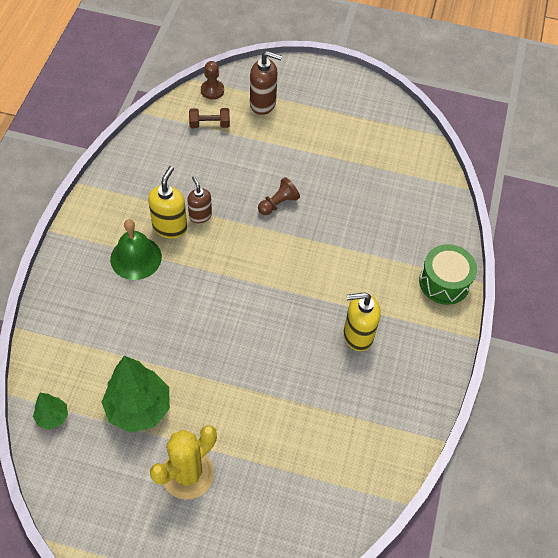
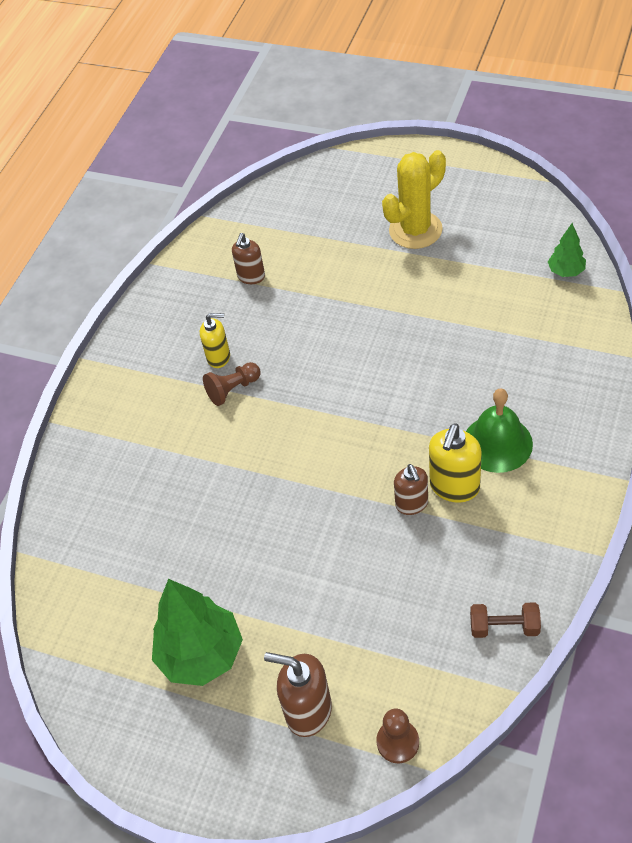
camera: 165 degrees left, 5 degrees down
(139, 408) = (472, 281): green tree -> green tree (201, 655)
(209, 124) = (401, 666): brown dumbbell -> brown dumbbell (504, 627)
(278, 203) = (298, 524): brown pawn -> brown pawn (233, 389)
(343, 420) = (251, 277): none -> brown soap dispenser
(357, 335) = (219, 357): yellow soap dispenser -> yellow soap dispenser, size x0.66
(444, 282) = (97, 419): green drum -> none

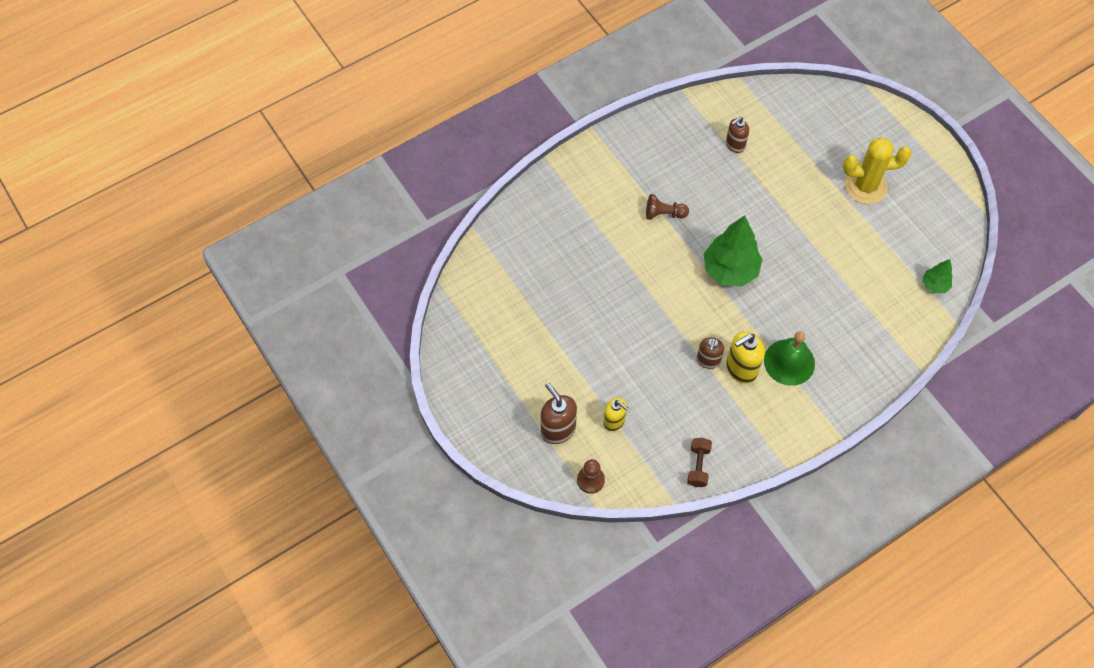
camera: 30 degrees right, 10 degrees up
(201, 655) = (526, 358): green tree -> green tree (730, 270)
(219, 357) = (672, 186): yellow soap dispenser -> yellow soap dispenser (614, 421)
(504, 627) = (698, 466): brown dumbbell -> brown dumbbell turned 60 degrees clockwise

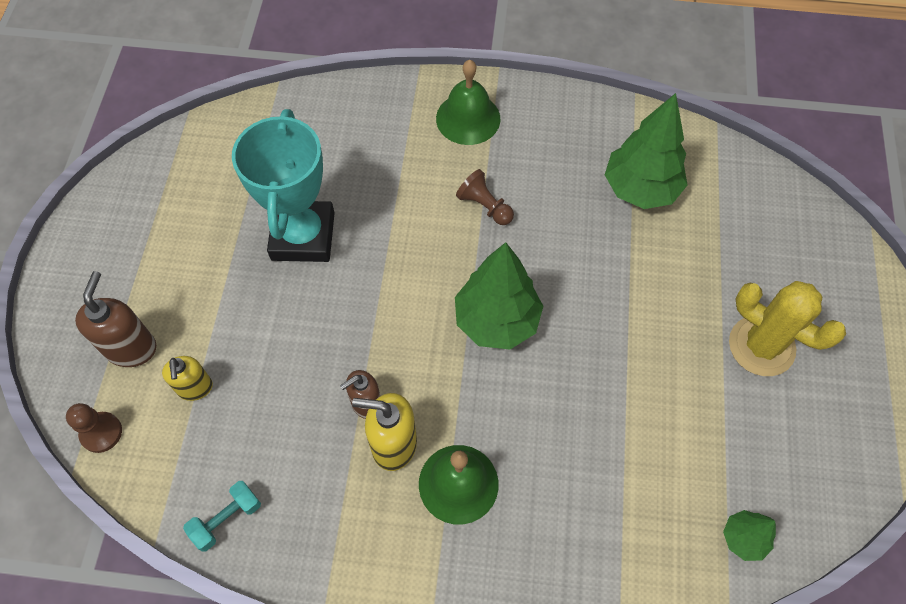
camera: 40 degrees right, 0 degrees up
(584, 302) = (303, 236): none -> turquoise trophy
(605, 170) = (468, 118): none -> green bell
(698, 466) = (226, 519): brown dumbbell -> turquoise dumbbell
(735, 145) = (640, 189): brown soap dispenser -> green tree

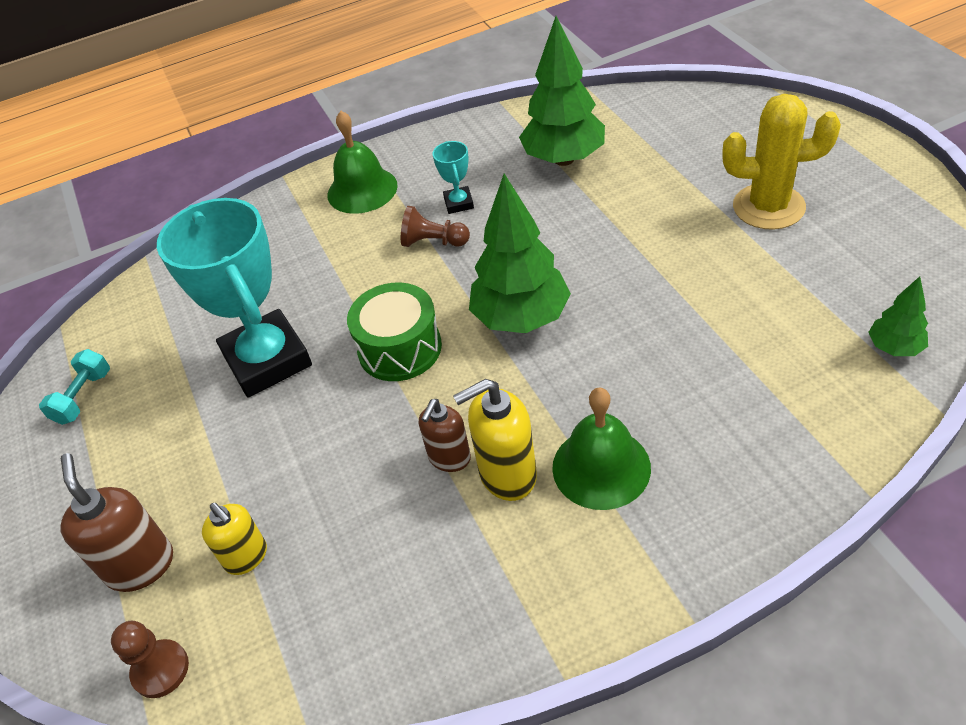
camera: 25 degrees left, 15 degrees down
(226, 519) = (379, 658): turquoise dumbbell -> turquoise dumbbell (83, 397)
(396, 288) = (400, 348): none -> green drum
(529, 180) = (459, 203): none -> turquoise trophy

